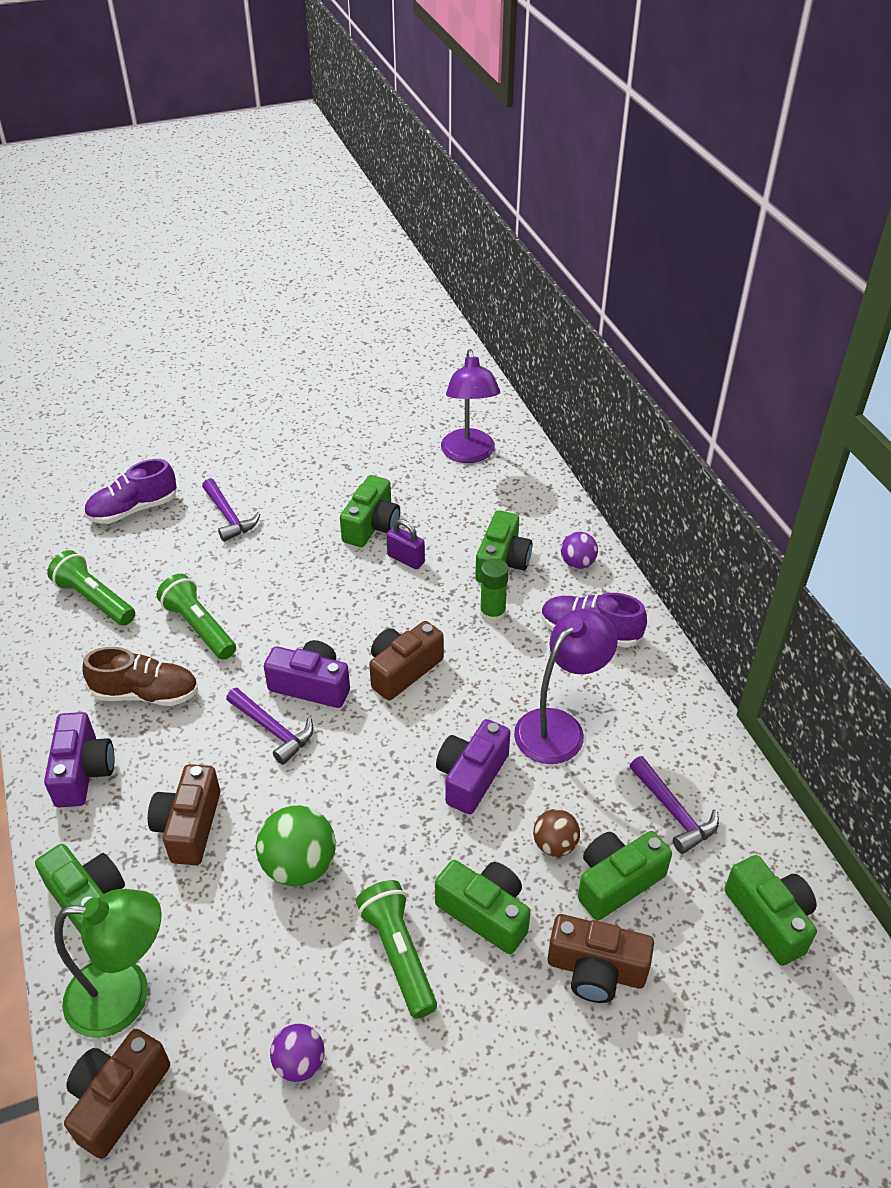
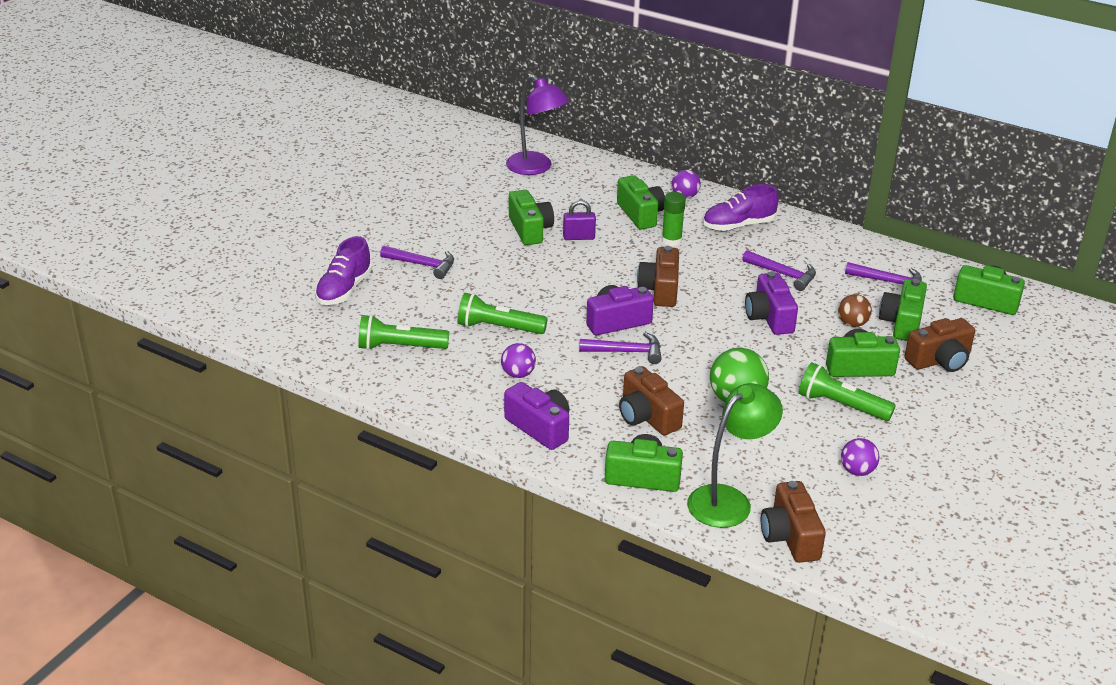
camera: 40 degrees left, 10 degrees down
(146, 694) = (518, 374): brown shoe -> purple ball
(559, 727) = (783, 274): purple lamp -> purple hammer

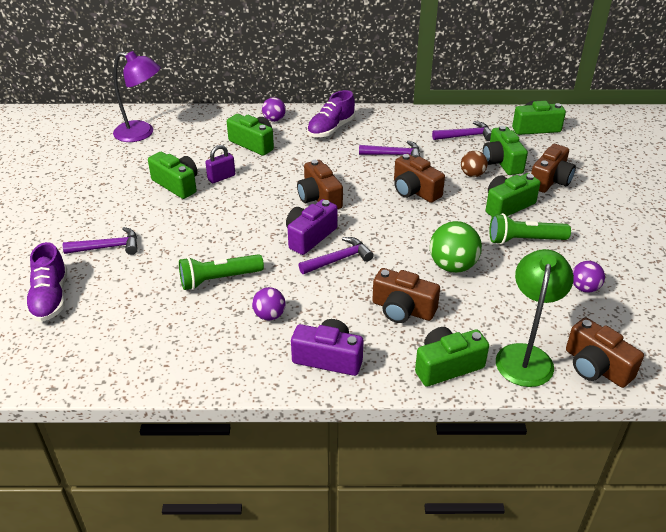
camera: 30 degrees left, 5 degrees up
(400, 347) = (145, 333): green flashlight -> none
(671, 241) = (294, 156): green glue stick -> none
(769, 317) = (415, 191): purple camera -> brown camera

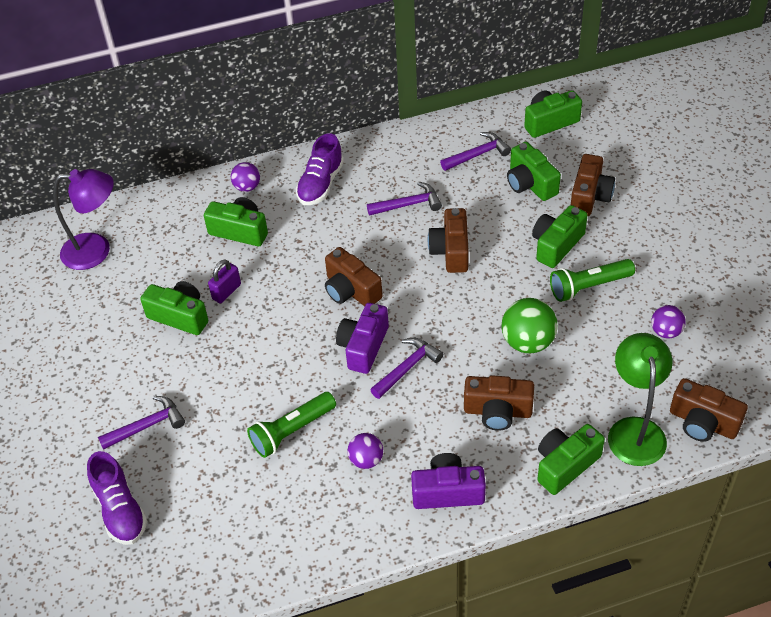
camera: 15 degrees left, 10 degrees up
(415, 191) = (451, 251): brown camera -> brown camera turned 60 degrees clockwise
(472, 174) = (504, 211): brown ball -> none

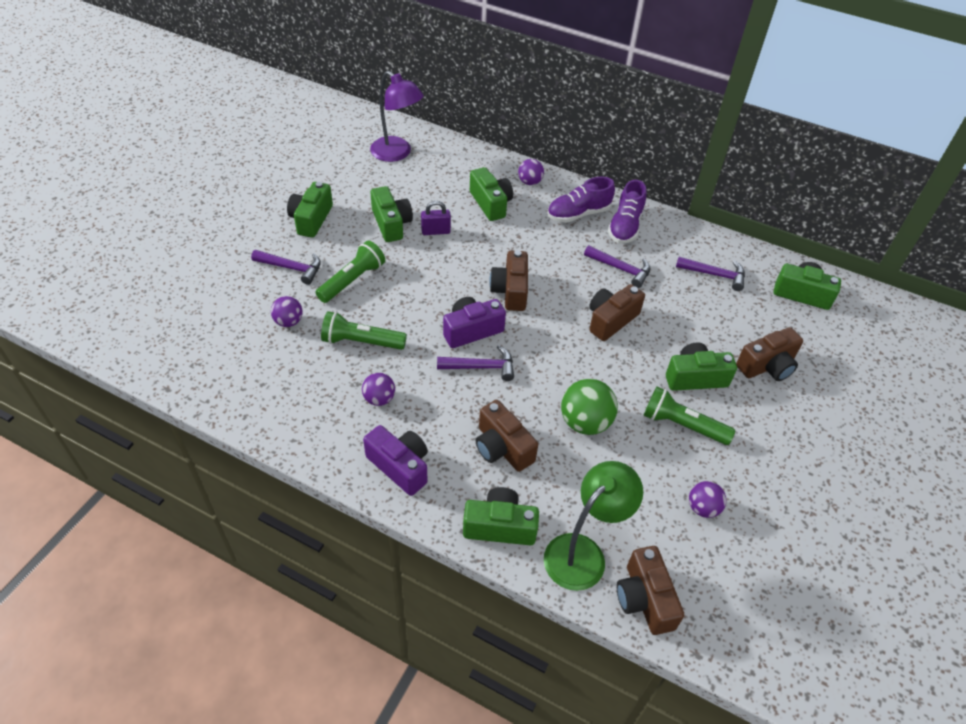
camera: 40 degrees right, 0 degrees up
(120, 510) = (216, 301): purple shoe -> purple shoe (625, 226)
(210, 469) = (289, 322): none -> purple ball
(214, 390) = (352, 280): none -> green flashlight
(530, 184) = (730, 322): green camera -> green camera (311, 219)

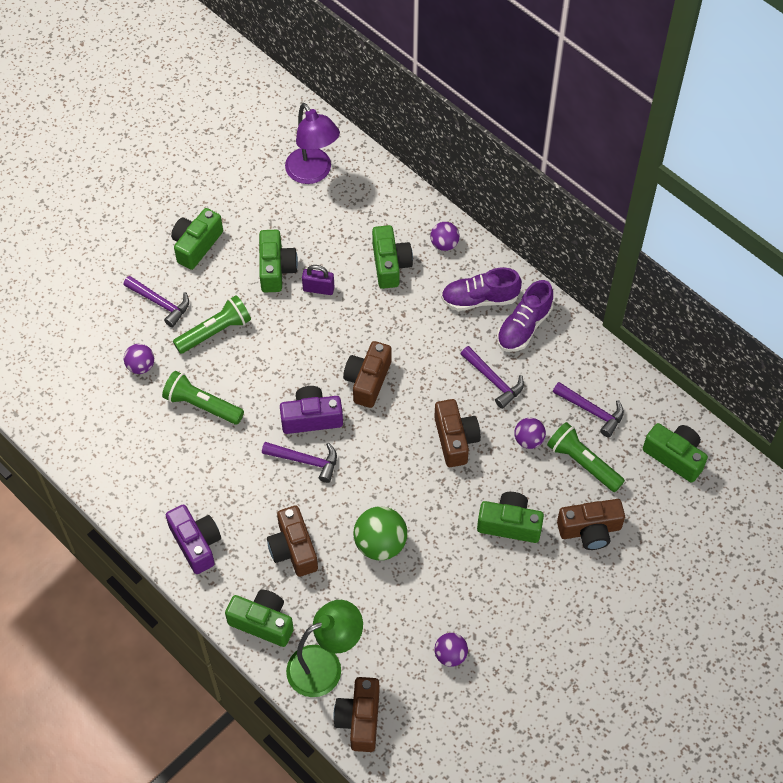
camera: 20 degrees right, 10 degrees up
(379, 399) = (199, 471): purple ball -> purple ball (528, 440)
(611, 320) = (455, 439): brown camera -> brown camera turned 105 degrees clockwise
(682, 425) = (472, 570): green flashlight -> green flashlight (583, 463)

